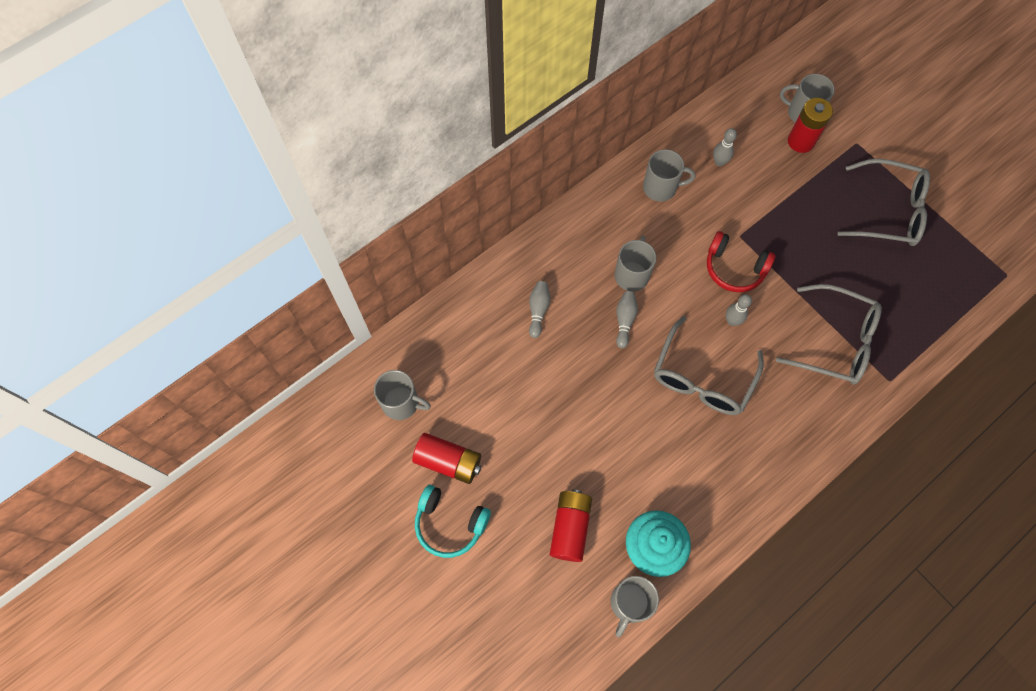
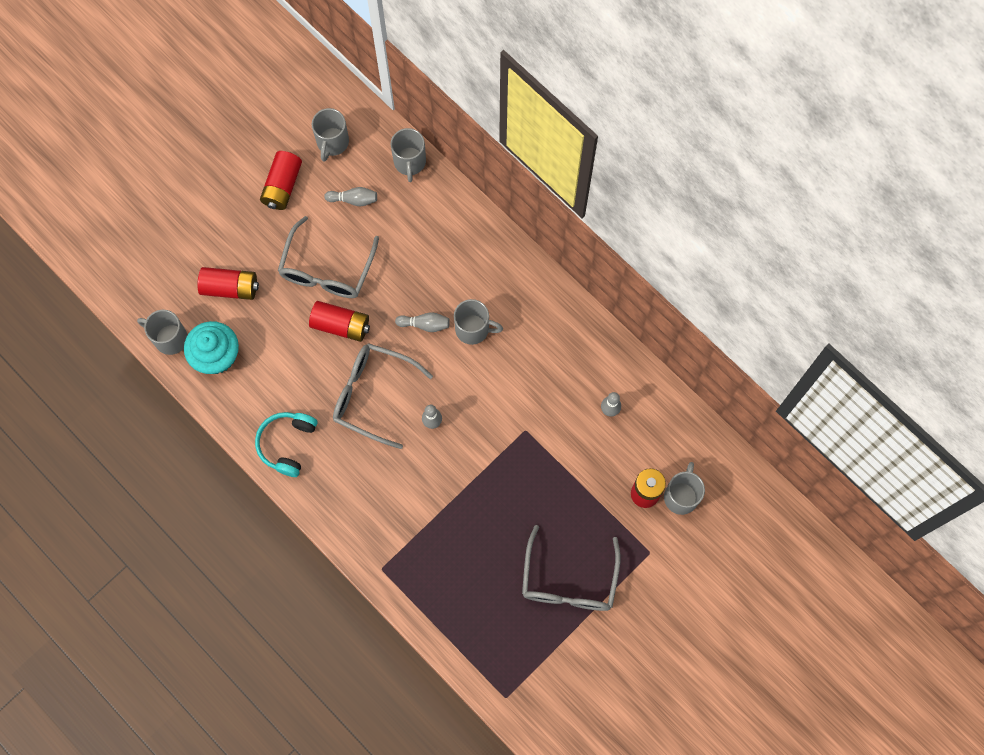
camera: 85 degrees right, 5 degrees up
(450, 523) = (230, 193): turquoise headphones -> turquoise headphones (287, 444)
(538, 311) = (429, 248): grey bowling pin -> grey bowling pin (353, 200)
(622, 406) = (341, 325): none -> red battery
(661, 188) = (572, 353): grey mug -> grey mug (409, 162)
(734, 268) = (489, 424): red headphones -> none
(835, 342) = (418, 519): grey glasses -> grey glasses (327, 270)

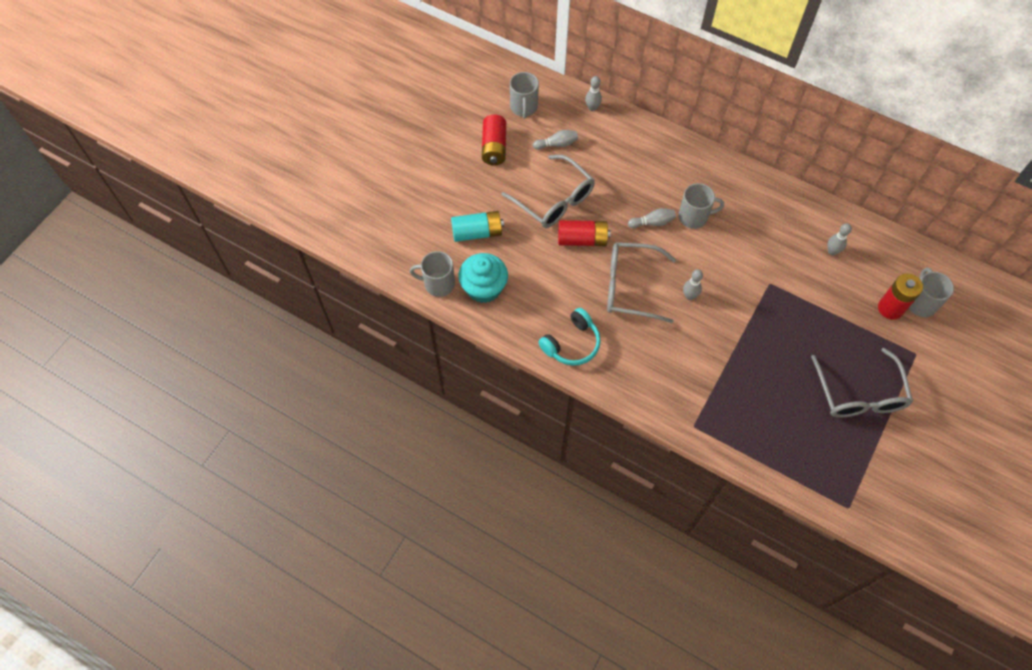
camera: 15 degrees left, 10 degrees down
(230, 288) = (477, 232): red battery -> turquoise battery
(287, 444) = (571, 343): turquoise headphones -> turquoise headphones turned 135 degrees counterclockwise
(327, 270) = (554, 200): grey glasses -> grey glasses turned 45 degrees counterclockwise
(409, 162) = (592, 108): grey mug -> grey bowling pin

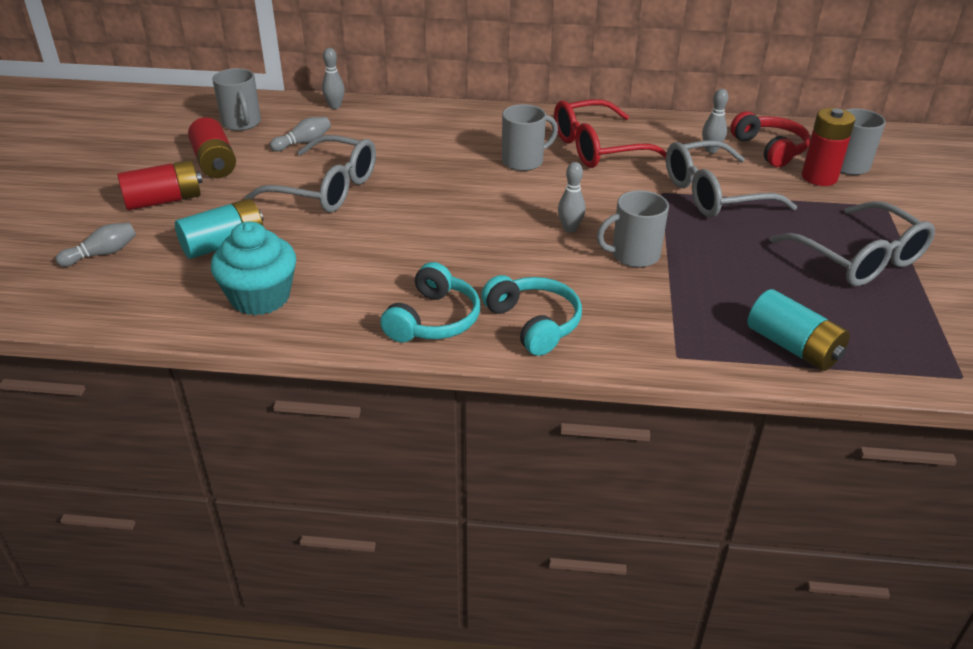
camera: 25 degrees left, 25 degrees down
(438, 284) = (180, 312): grey mug -> grey mug (633, 255)
(582, 239) = (387, 214): red battery -> red battery (164, 200)
(626, 369) = (533, 323): none -> turquoise headphones
(630, 287) = (483, 240): grey glasses -> grey glasses (713, 194)
(652, 222) = (474, 178): grey bowling pin -> grey bowling pin (102, 254)
(752, 220) = (597, 148): none -> red glasses
(765, 446) = (793, 346): none -> turquoise battery
(876, 266) = (769, 149): none -> red headphones

